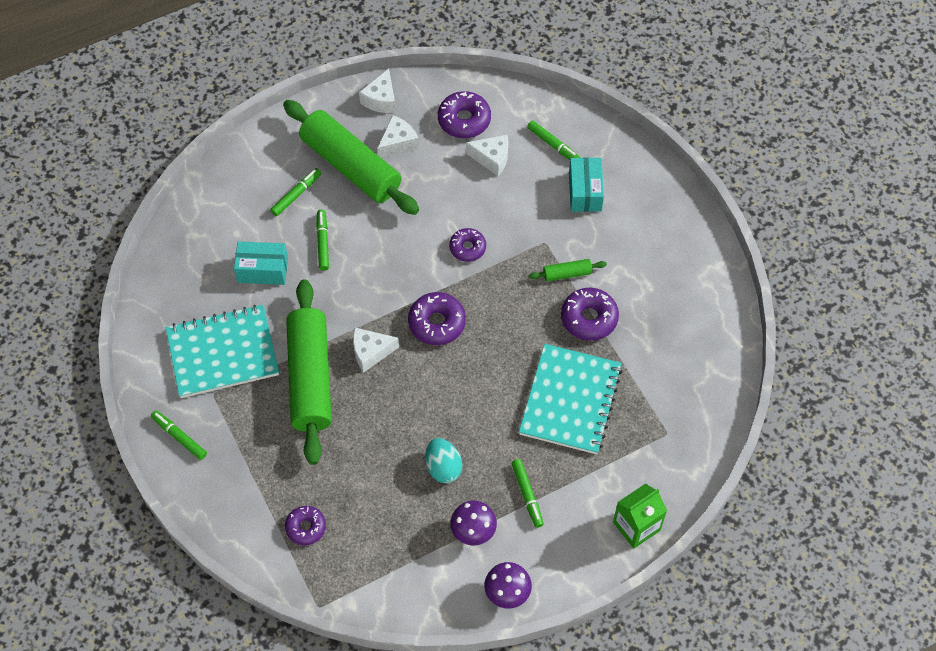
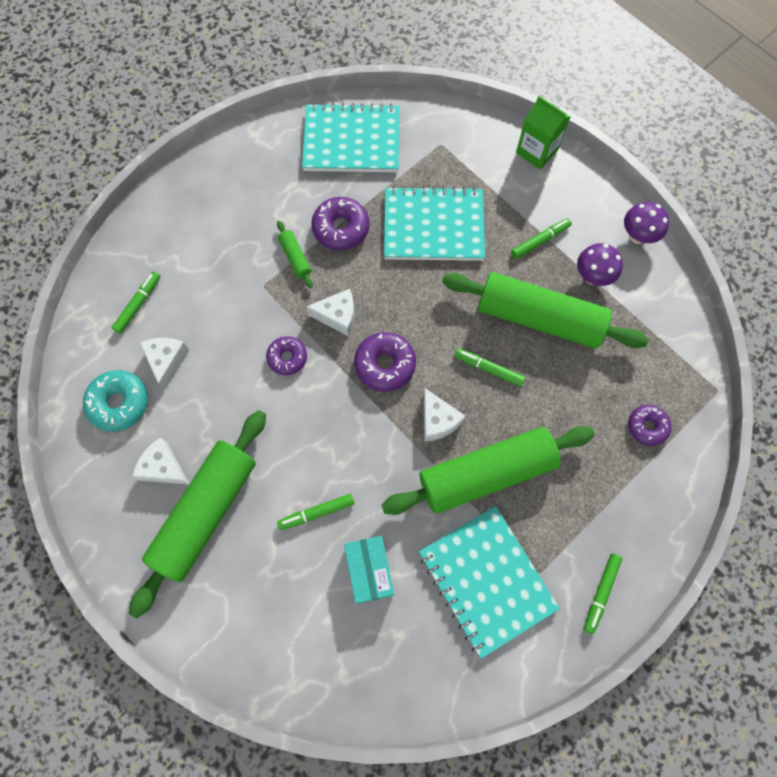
camera: 105 degrees left, 10 degrees up
(296, 195) = (258, 564): green marker -> green marker (488, 369)
(381, 99) = (103, 505): white cheese -> white cheese (338, 316)
(443, 467) = (539, 318): turquoise egg -> green rolling pin
(464, 120) = (119, 403): purple donut -> turquoise donut
(585, 192) = (193, 262): turquoise box -> none
(690, 350) = (351, 141): none -> turquoise notebook

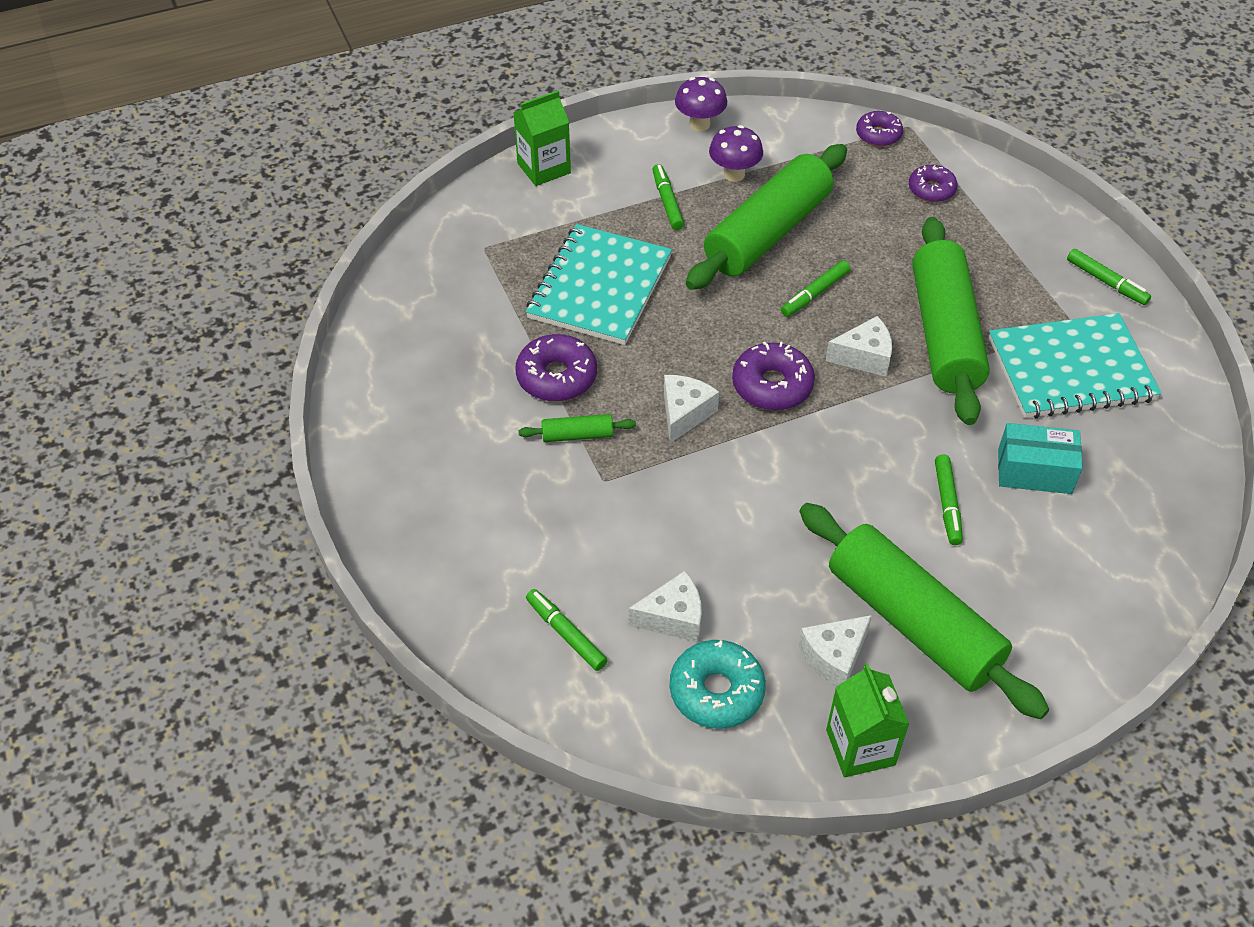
camera: 70 degrees left, 20 degrees down
(99, 502) = (860, 747): none -> green carton
(167, 361) = (673, 618): white cheese -> white cheese turned 150 degrees clockwise
(287, 358) = (723, 481): purple donut -> purple donut (878, 135)
(351, 141) = (427, 331): turquoise notebook -> none

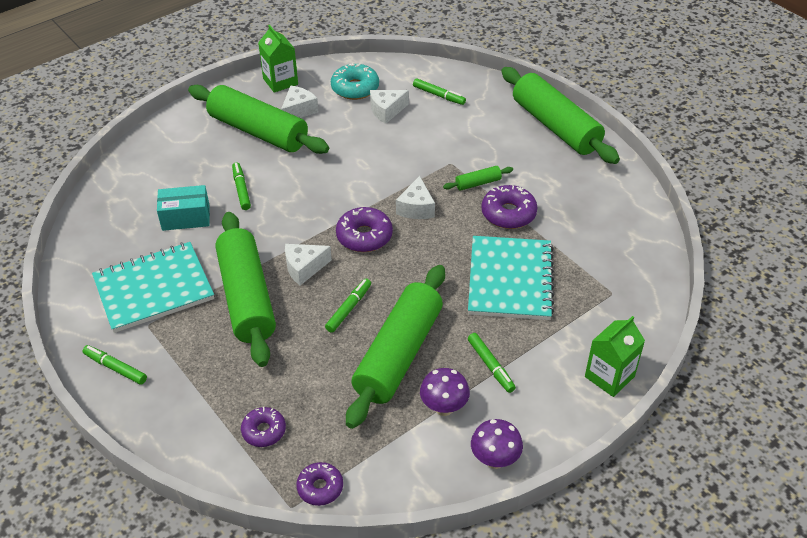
camera: 165 degrees right, 5 degrees down
(400, 515) = (555, 126): none -> green rolling pin

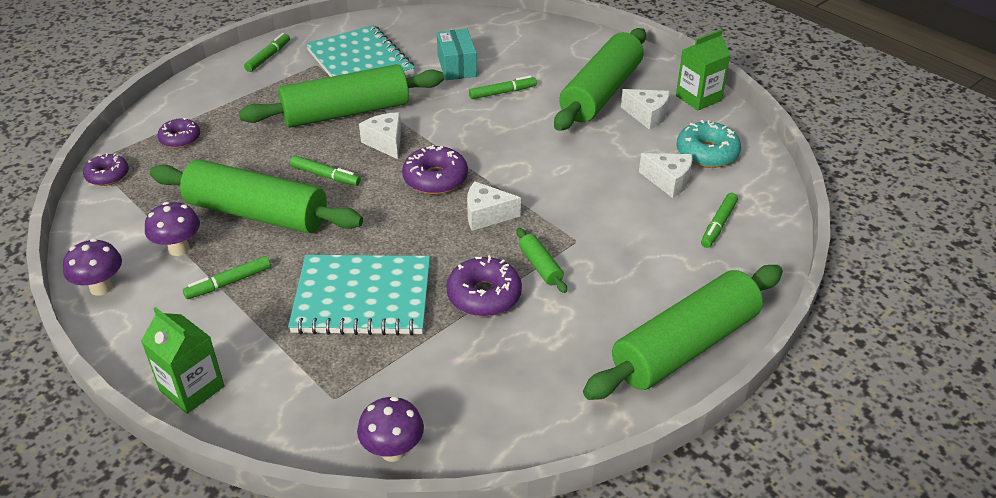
camera: 85 degrees right, 5 degrees down
(386, 111) = (668, 181): white cheese -> white cheese turned 150 degrees clockwise
(654, 262) = (393, 451): none -> purple mushroom

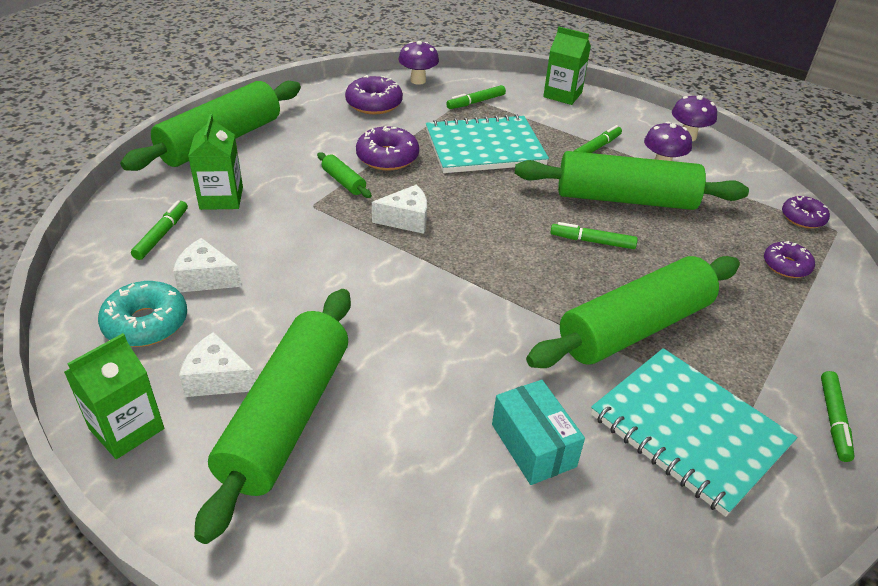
camera: 165 degrees right, 0 degrees up
(386, 142) = (556, 289): white cheese -> none
(435, 179) = (475, 251): purple donut -> purple donut (374, 104)
(502, 92) = (440, 395): green marker -> green marker (476, 102)
(670, 259) = (221, 198): none -> green carton

